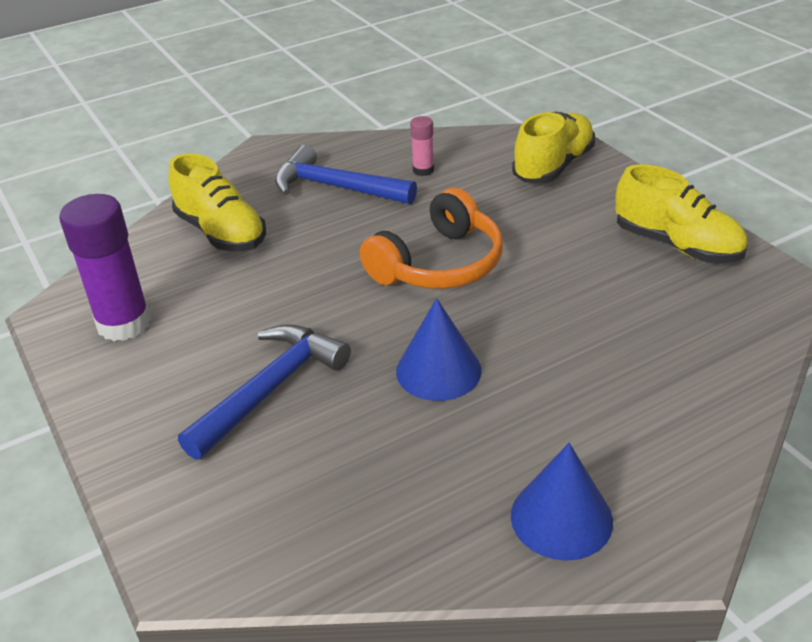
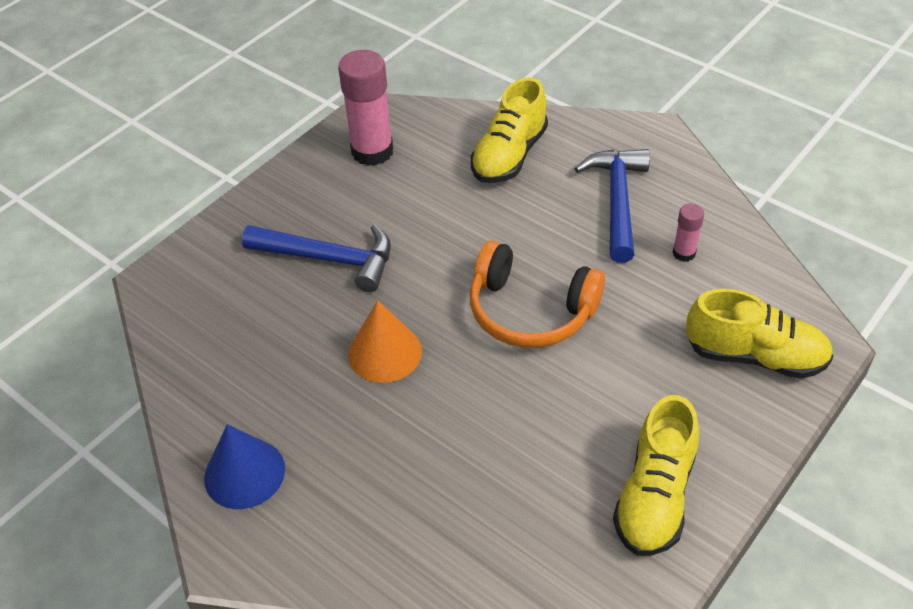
camera: 70 degrees right, 10 degrees up
(124, 324) = (372, 151): purple glue stick -> pink glue stick
(438, 370) = (384, 352): blue cone -> orange cone

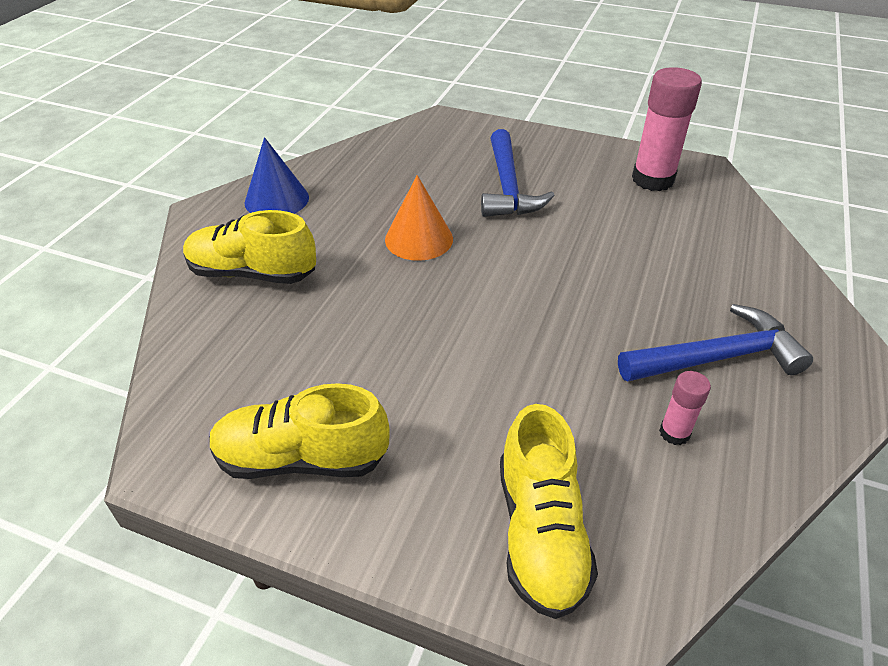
camera: 70 degrees right, 5 degrees down
(509, 155) = (720, 262): yellow shoe -> yellow shoe (252, 273)
(530, 311) = (511, 318): orange headphones -> none

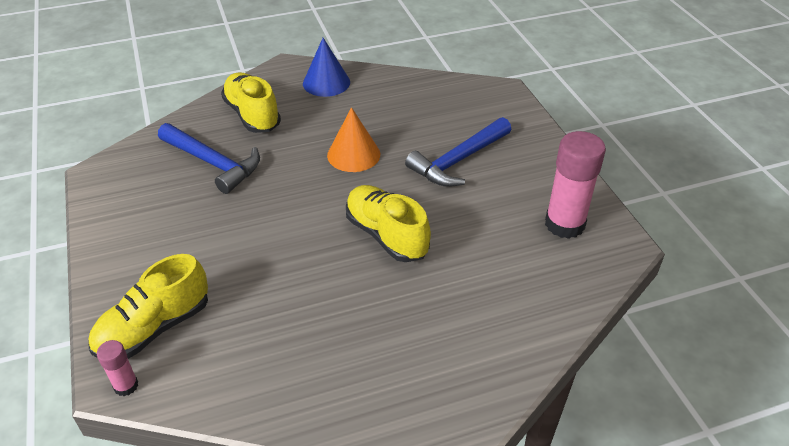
camera: 50 degrees right, 0 degrees up
(302, 458) = (134, 214): yellow shoe -> yellow shoe (386, 235)
(674, 433) = (283, 353): pink glue stick -> pink glue stick (126, 386)
(717, 357) = (379, 345): blue hammer -> blue hammer (213, 163)

